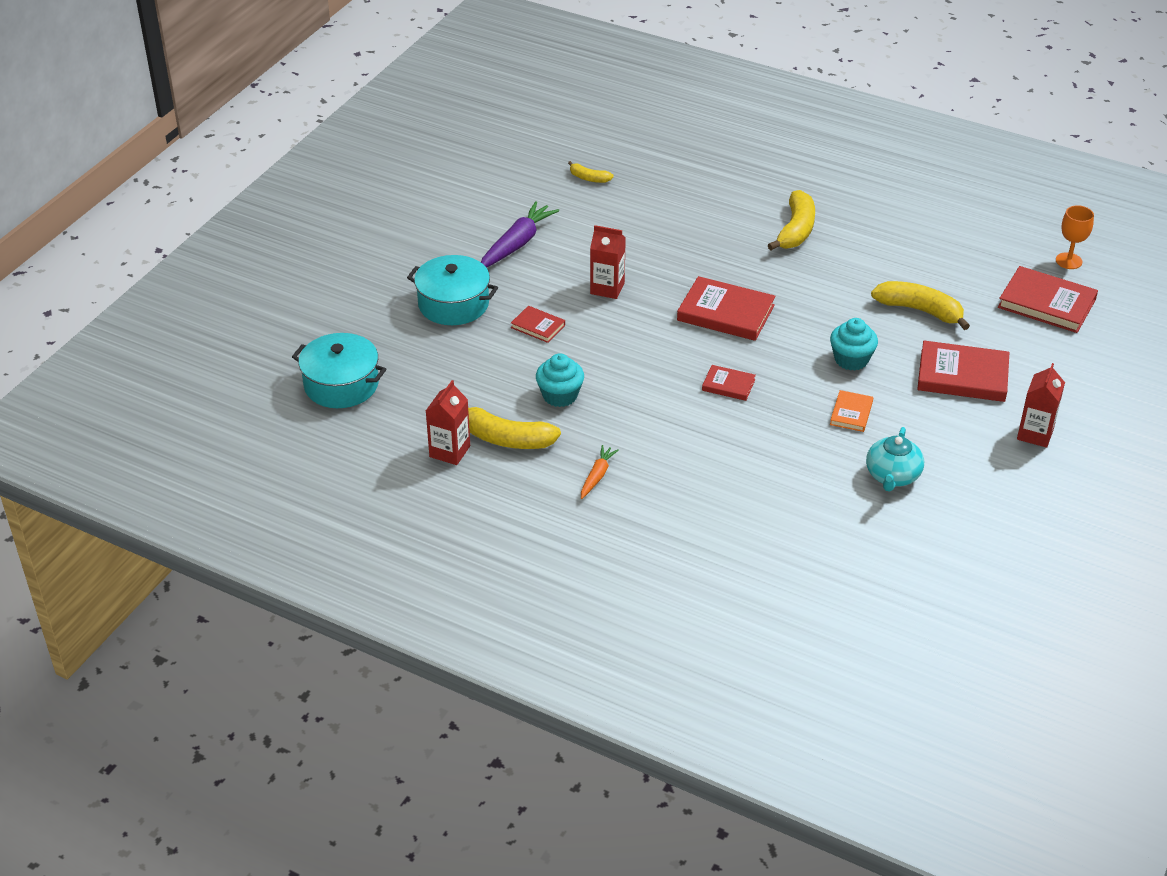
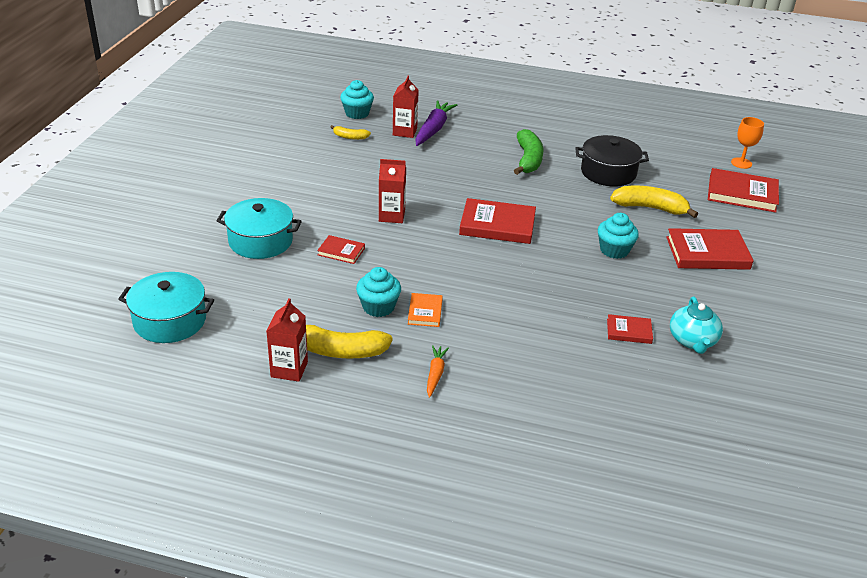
camera: 15 degrees left, 5 degrees down
(517, 244) = (304, 189): purple carrot -> purple carrot (433, 129)
(607, 145) = (357, 113): none -> turquoise cupcake
(728, 385) = (522, 281): red book -> red book (629, 331)
(796, 230) = (528, 160): yellow banana -> green banana
(851, 413) = (634, 293): orange book -> orange book (425, 312)
(889, 257) = (608, 172): none -> black pot
(1035, 434) = (787, 292): red carton -> red carton (405, 132)

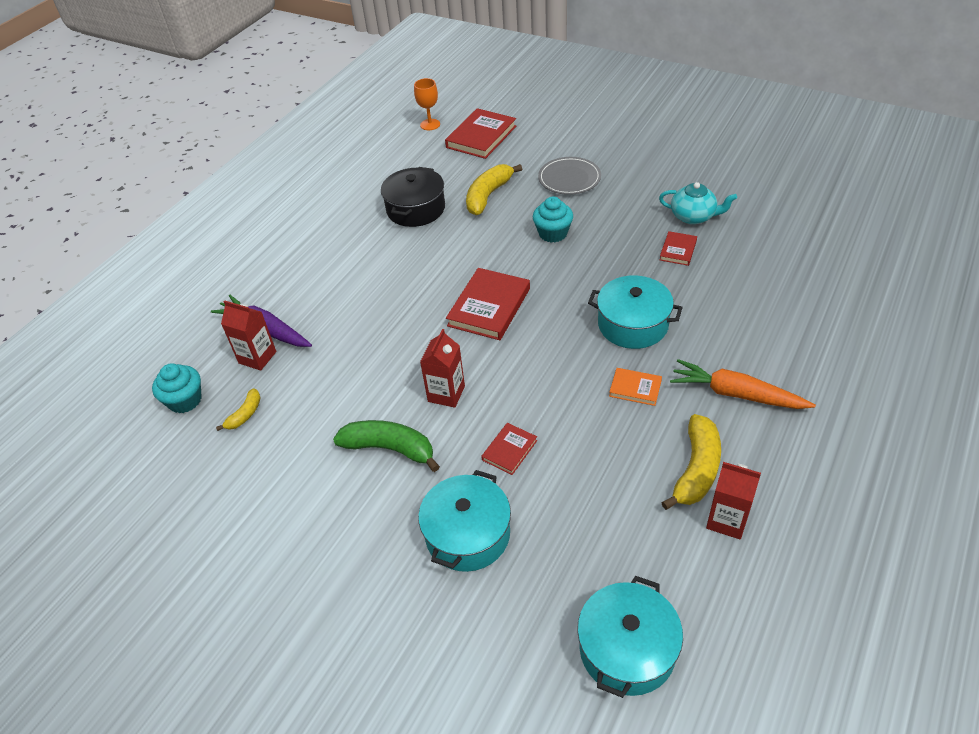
camera: 70 degrees left, 10 degrees up
(378, 307) = (622, 427): turquoise cupcake -> none
(435, 374) = (736, 394): orange carrot -> orange carrot, size x1.82
(506, 306) = (633, 324): none -> turquoise pot
(528, 160) = (368, 261): green banana -> green banana (390, 449)
(707, 253) = (569, 178): red book -> grey plate

